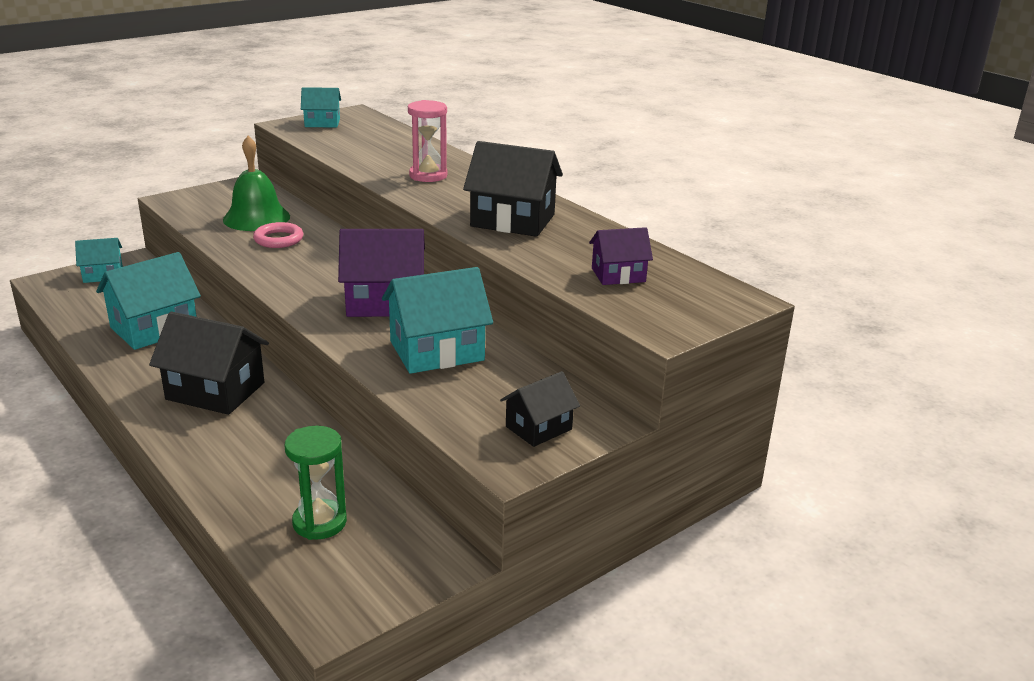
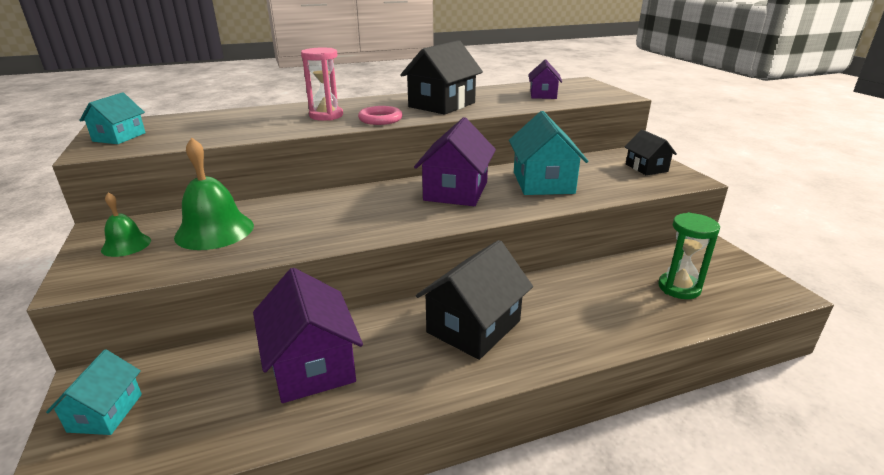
camera: 70 degrees left, 0 degrees up
(154, 328) = (311, 365): turquoise house -> purple house
(226, 197) = (126, 245): none -> green bell
(278, 239) = (286, 223): pink ring -> pink ring (380, 119)

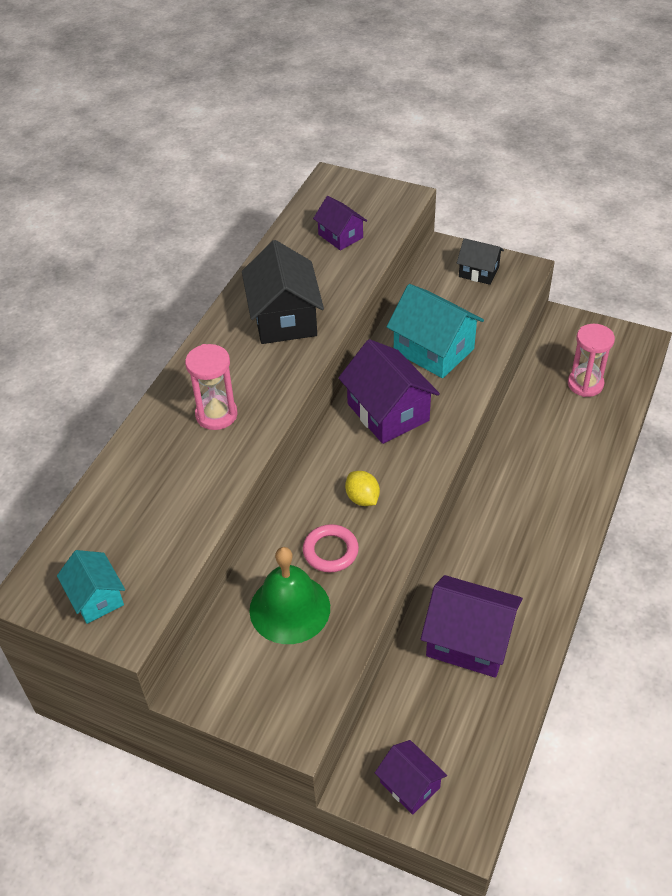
camera: 45 degrees left, 20 degrees up
(105, 413) = (410, 785): turquoise house -> purple house
(126, 245) = (252, 680): green bell -> none
(359, 214) = (362, 498): none -> yellow lemon
(380, 119) = (277, 385): pink ring -> pink ring (330, 551)
(474, 326) = (515, 524): black house -> none
(679, 288) = (585, 384): green hourglass -> pink hourglass

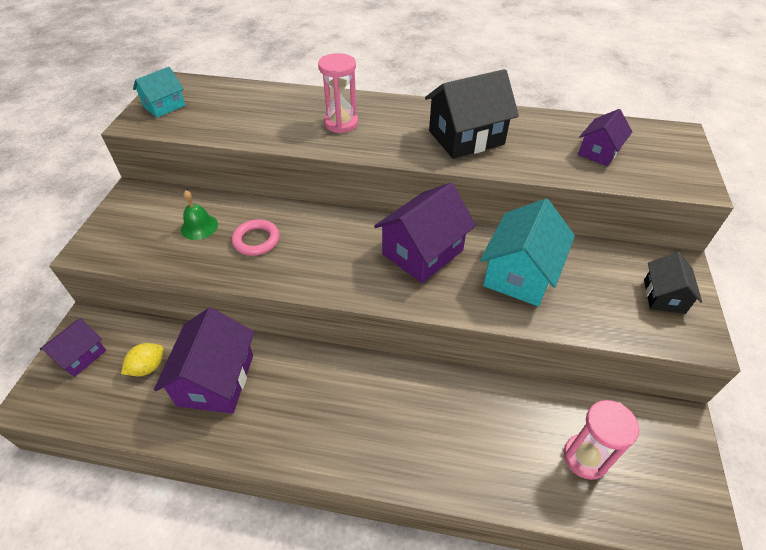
camera: 75 degrees right, 0 degrees up
(289, 608) = (199, 227): green bell -> green bell, size x0.57
(362, 498) = (315, 251): yellow lemon -> yellow lemon (148, 367)

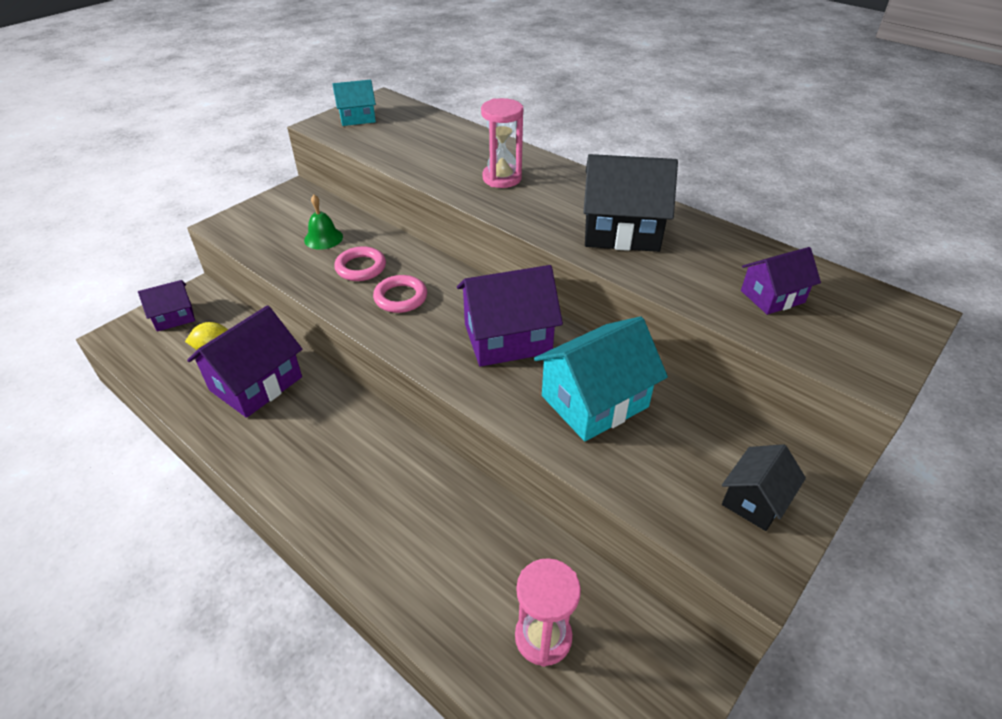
camera: 30 degrees right, 5 degrees down
(313, 253) = (400, 297): none -> pink ring

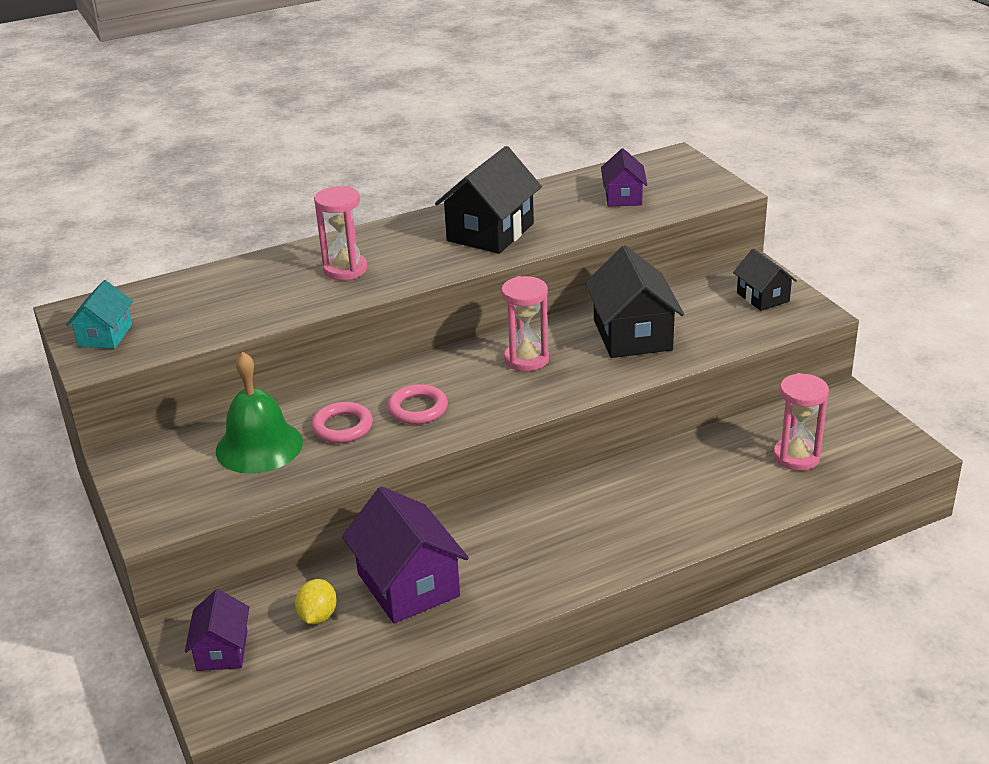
camera: 65 degrees left, 10 degrees down
(323, 238) = (259, 446): green bell -> green bell, size x1.76
(507, 338) = (526, 359): purple house -> pink hourglass
(594, 401) = (632, 335): turquoise house -> black house

